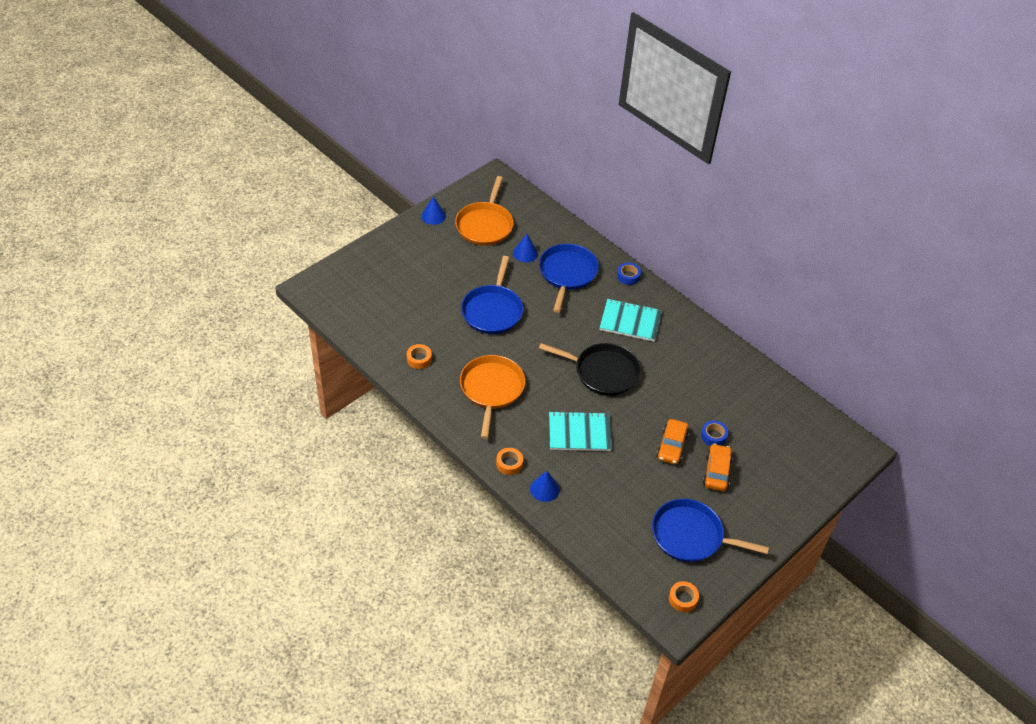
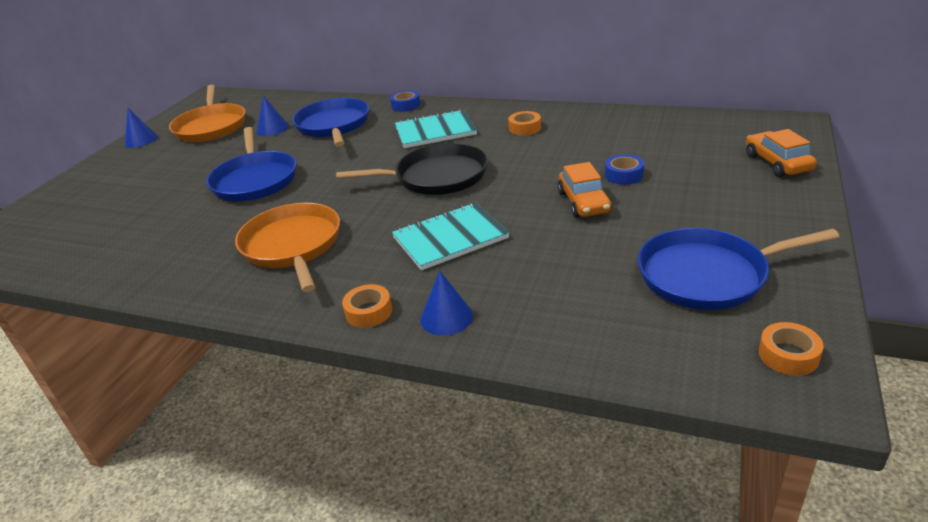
camera: 20 degrees left, 15 degrees down
(419, 359) = (164, 257): orange tape -> orange tape (525, 128)
(716, 472) = (664, 201): orange car -> orange car (777, 163)

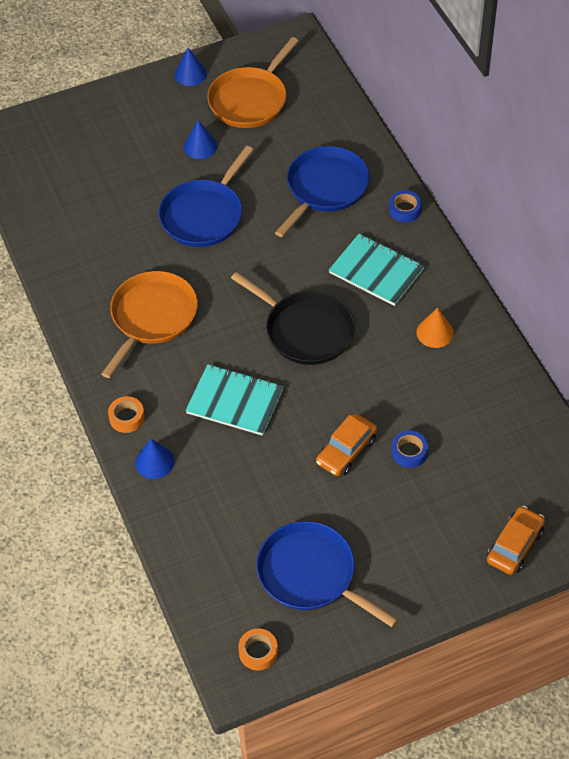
camera: 45 degrees right, 20 degrees up
(272, 129) = (284, 148): blue cone -> blue cone (200, 146)
(525, 128) = (435, 332): orange tape -> orange cone

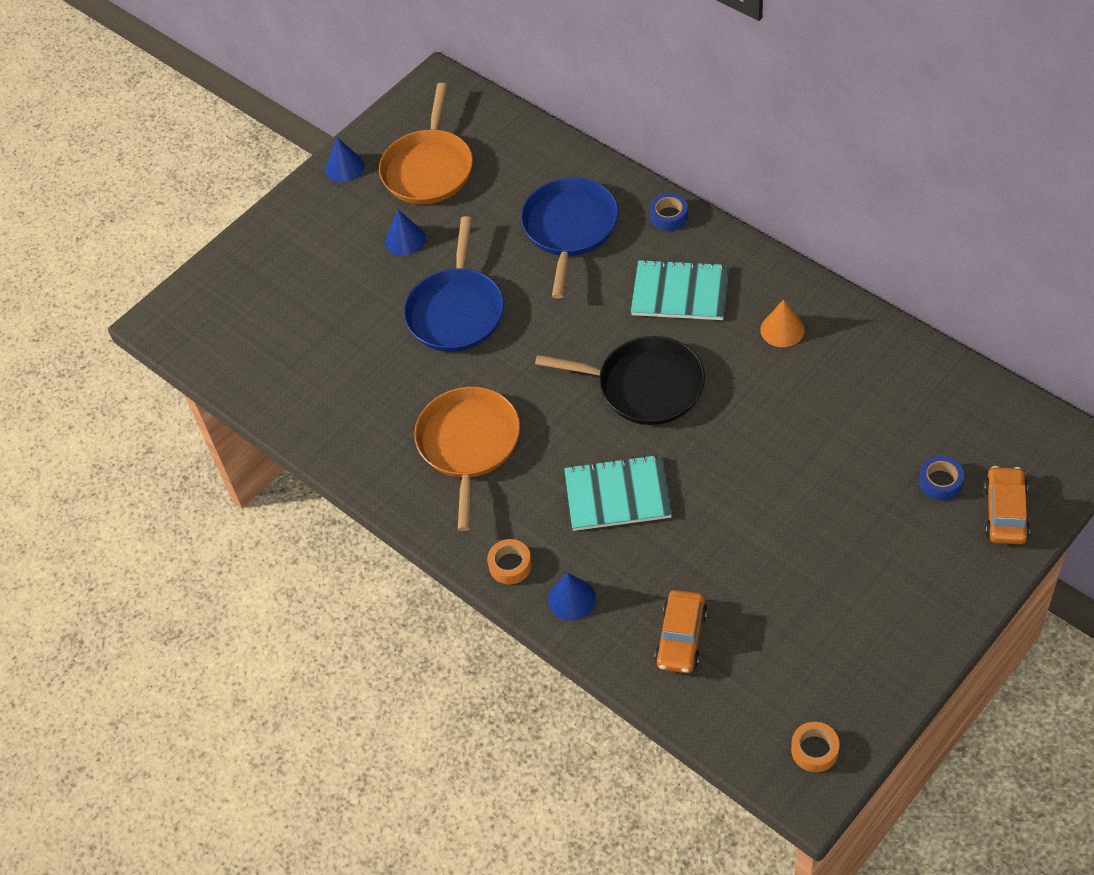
camera: 20 degrees left, 0 degrees up
(311, 574) = (817, 641): blue pan -> none
(346, 451) = (770, 493): orange car -> orange car (681, 638)
(409, 452) = (836, 465): blue tape -> blue tape (940, 482)

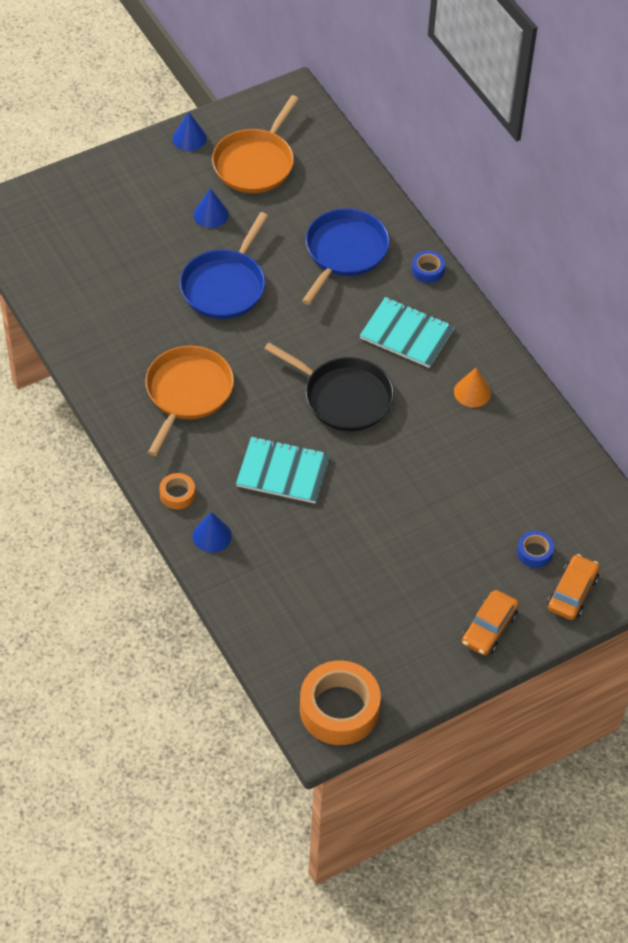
camera: 10 degrees right, 0 degrees up
(681, 638) = (280, 594): orange car -> orange car (489, 628)
(814, 750) = (339, 709): orange tape -> orange tape, size x2.12

